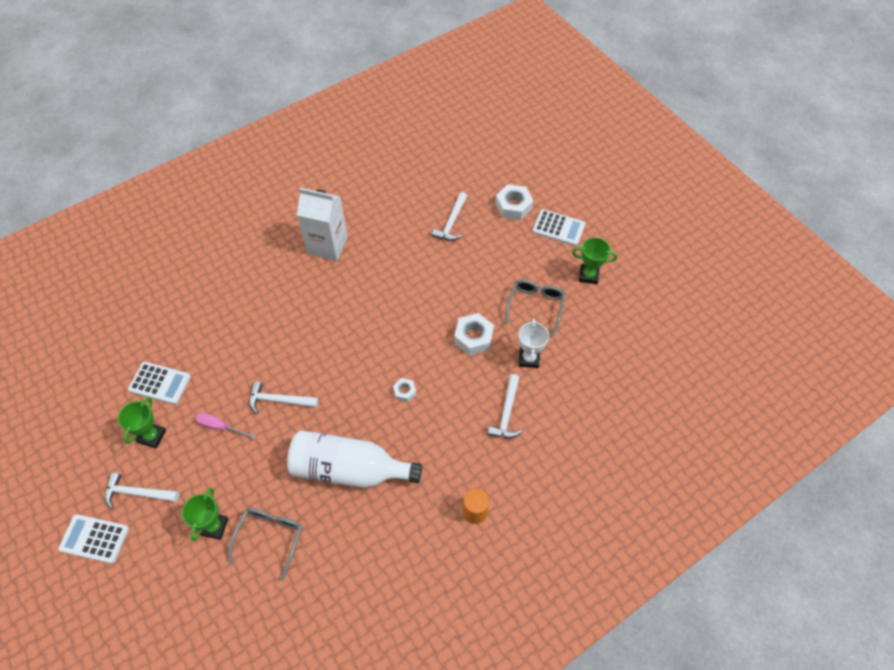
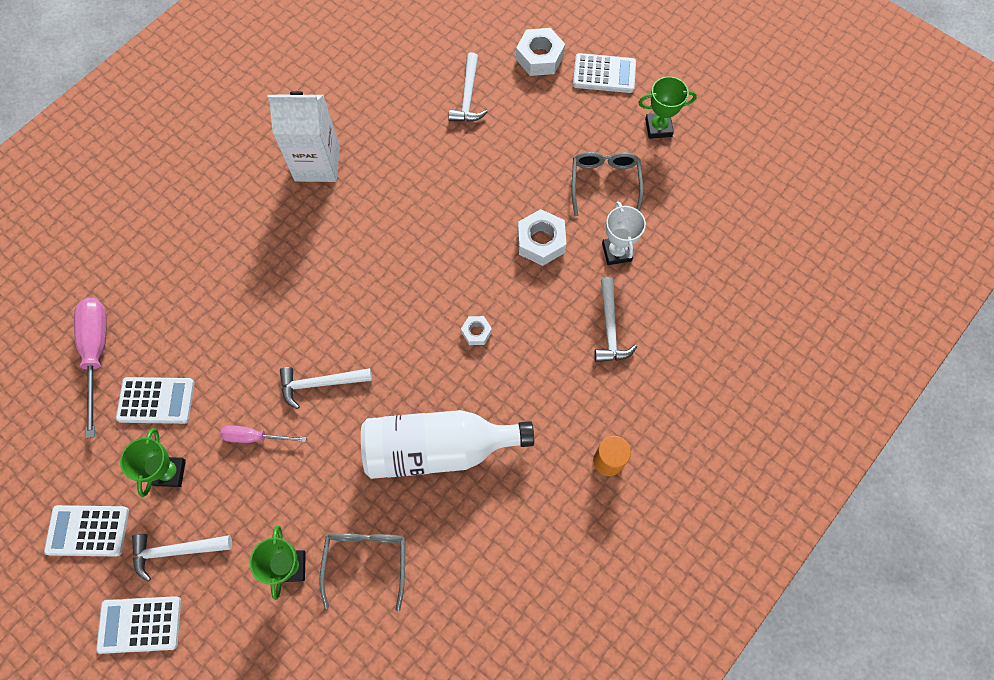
camera: 15 degrees left, 10 degrees up
(82, 462) = (88, 531): none -> white calculator
(131, 341) = (97, 354): none -> pink screwdriver

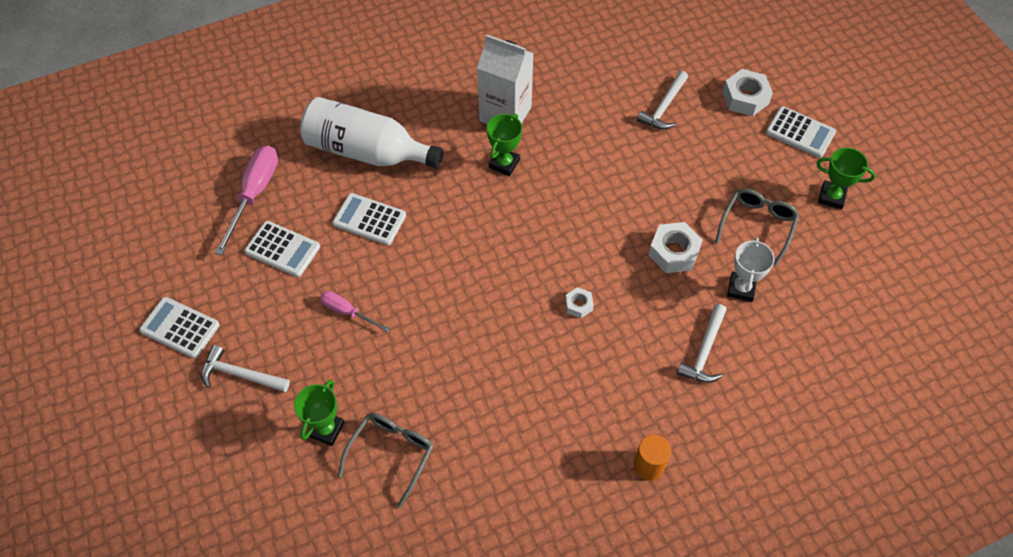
camera: 25 degrees right, 10 degrees down
(140, 624) = (183, 420): white calculator -> white calculator (369, 220)
(170, 472) = (265, 310): green trophy -> green trophy (504, 163)
(320, 384) = (422, 292): white hammer -> none
(438, 448) = (498, 388): white bottle -> white bottle (367, 151)

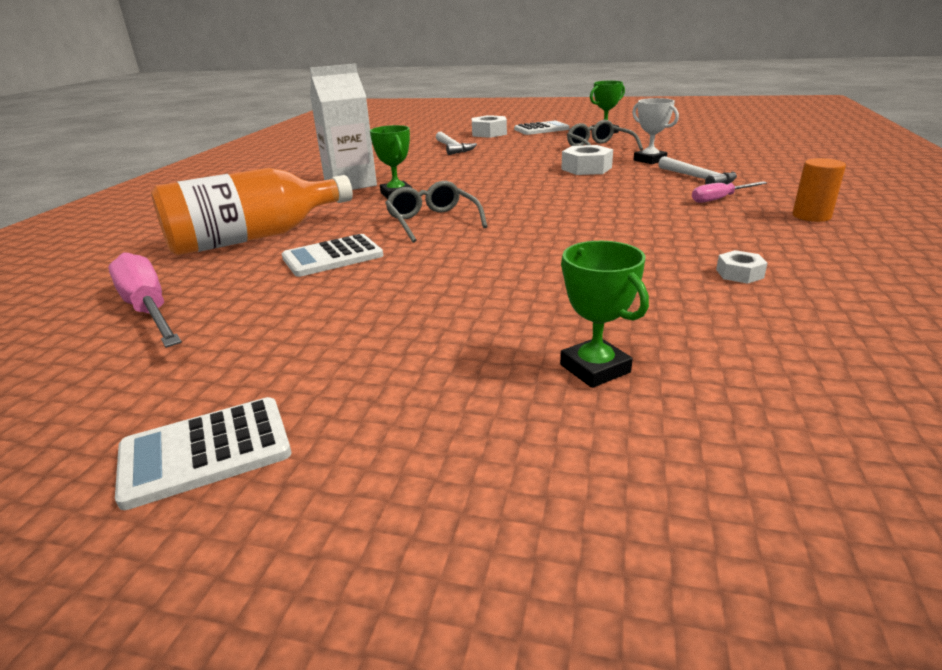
camera: 50 degrees left, 30 degrees down
(240, 375) = (396, 416): white hammer -> none
(282, 249) = (262, 315): white calculator -> none
(348, 312) = (428, 300): pink screwdriver -> pink screwdriver (720, 199)
(367, 151) = (254, 238): white bottle -> orange bottle
(391, 453) = (687, 331): grey glasses -> grey glasses (432, 221)
(578, 305) = (592, 202): white nut -> white nut (739, 274)

